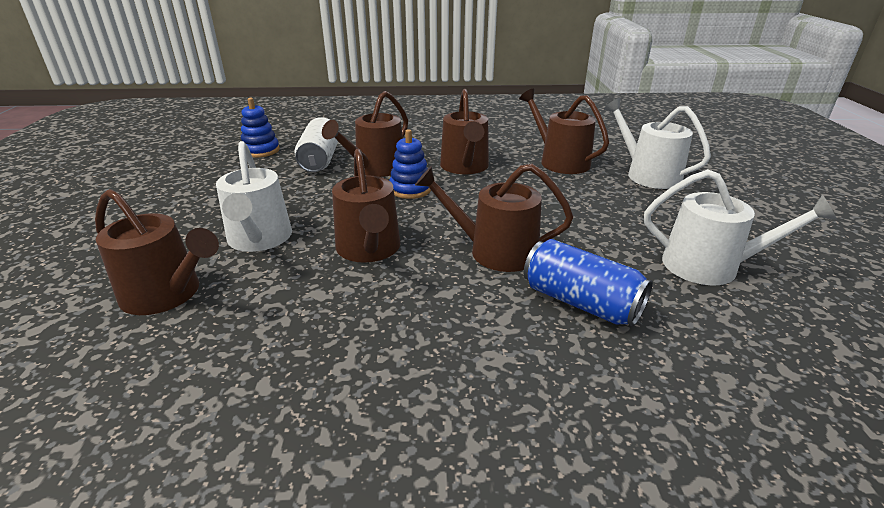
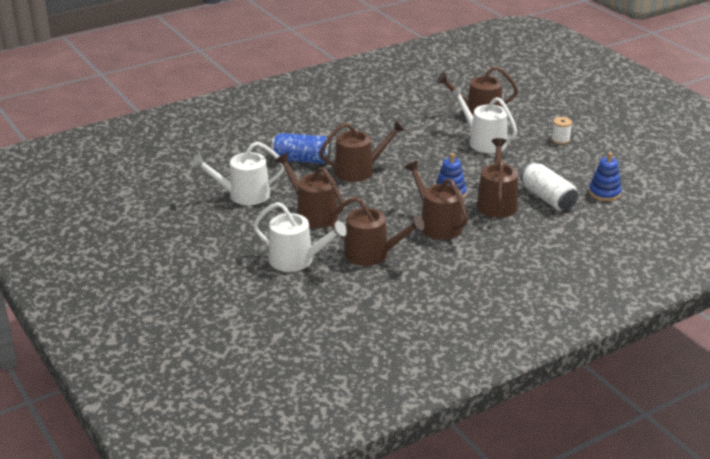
camera: 150 degrees right, 0 degrees up
(169, 210) = (560, 140): none -> white spool
(369, 249) = (422, 153): brown watering can -> brown watering can (313, 214)

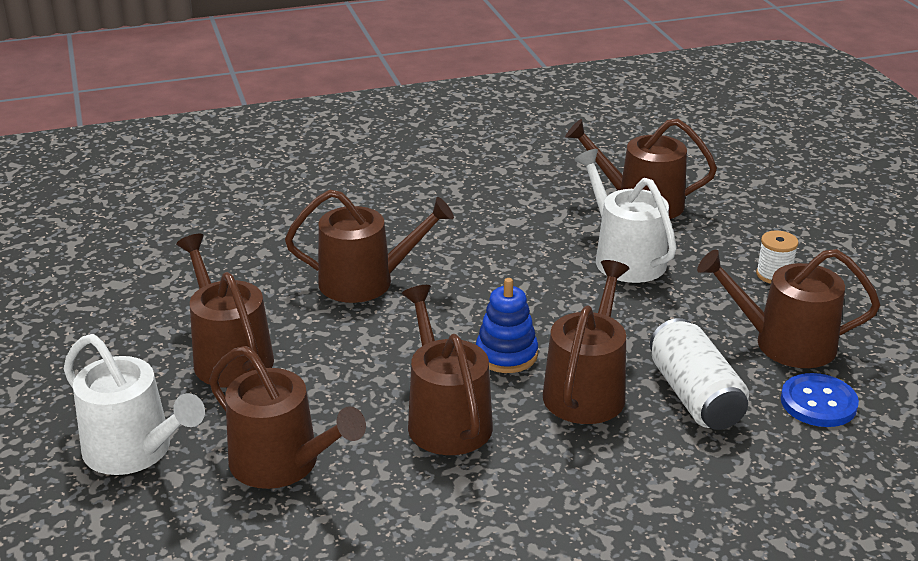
camera: 15 degrees right, 0 degrees up
(244, 195) = (136, 298): white watering can -> none
(302, 160) = (279, 246): blue can -> none
(578, 170) = (784, 343): none -> brown watering can
(604, 193) = (818, 403): blue stacking toy -> blue button

